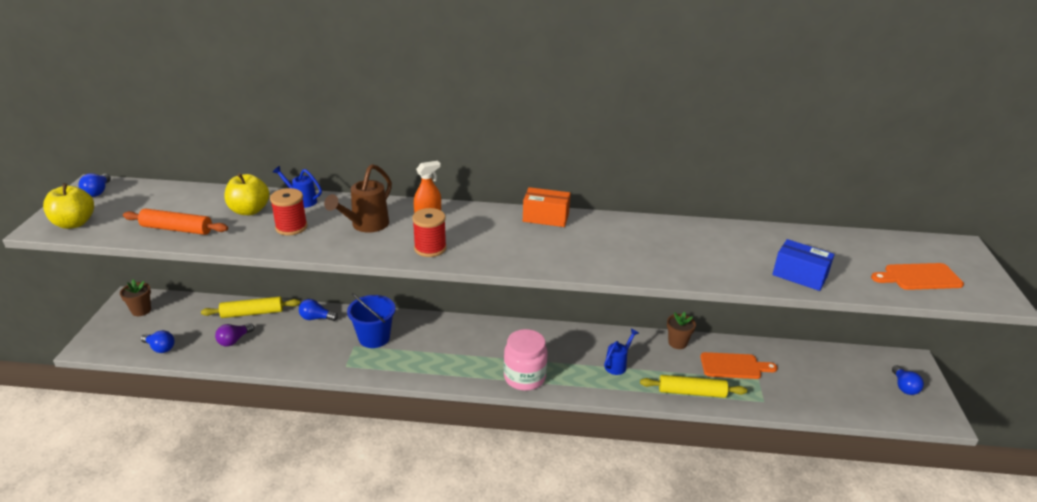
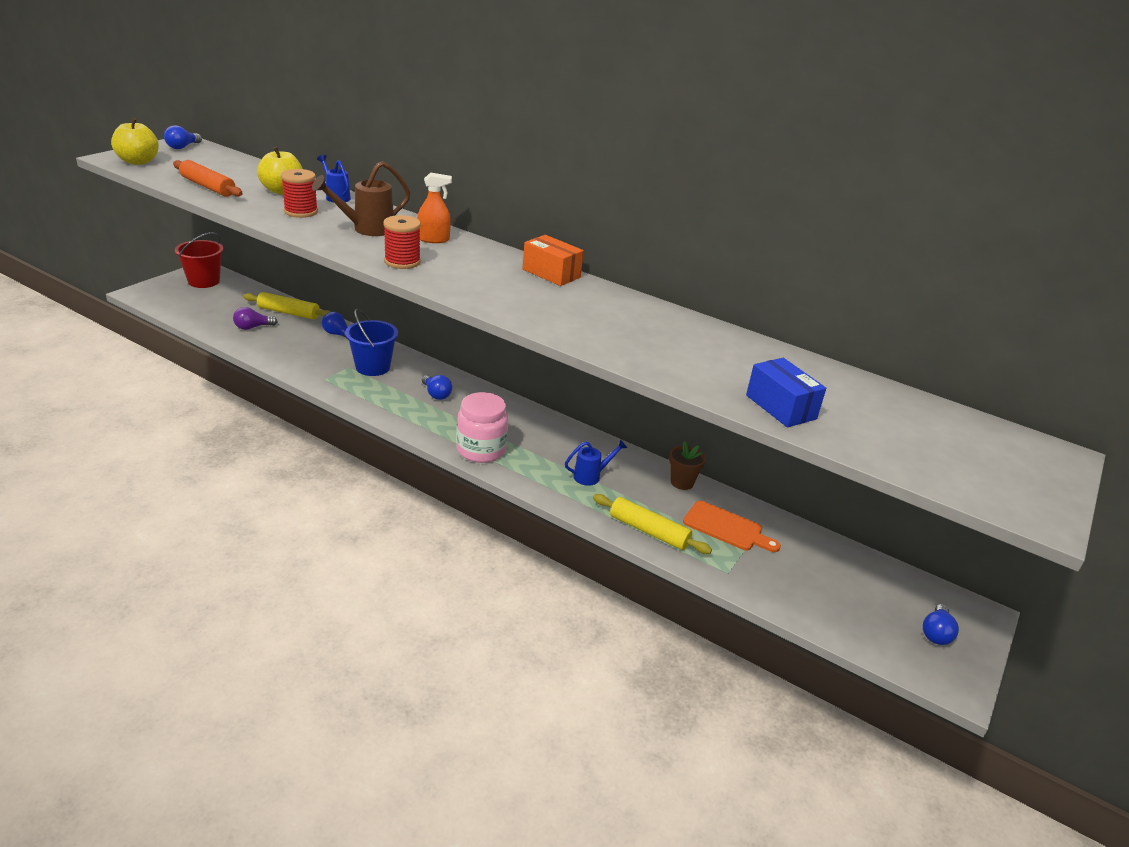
camera: 25 degrees right, 0 degrees up
(141, 310) = (204, 281): brown flower pot -> red bucket
(160, 348) = (190, 312): blue light bulb -> blue light bulb (436, 394)
(919, 277) = (947, 461): orange cutting board -> none

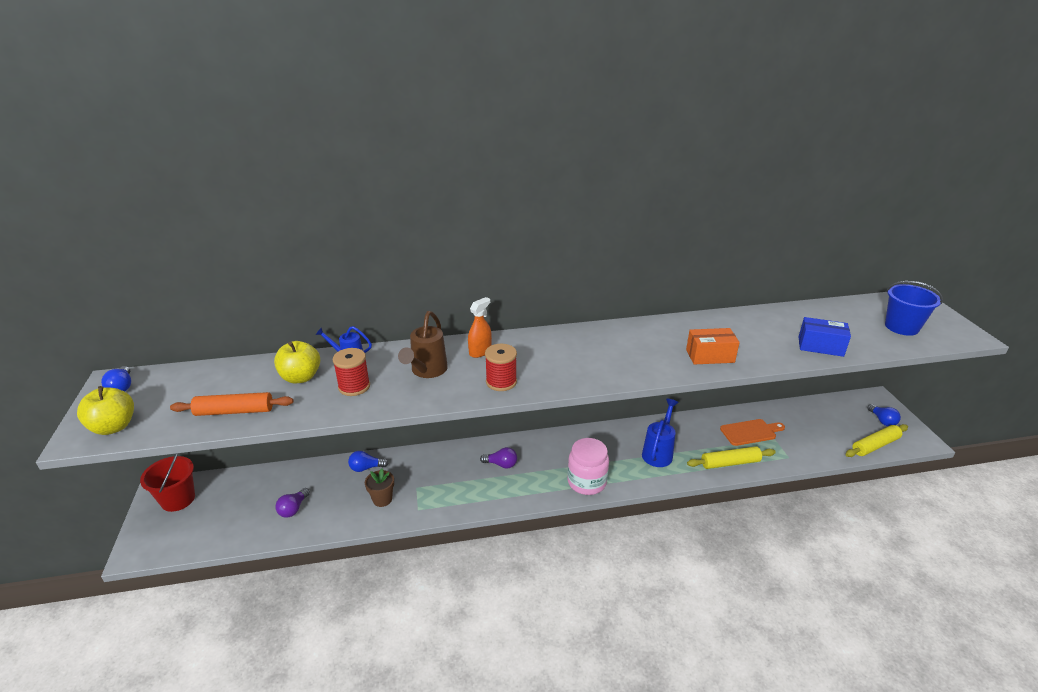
camera: 40 degrees left, 0 degrees up
(288, 313) = (299, 477): yellow rolling pin -> yellow rolling pin (875, 445)
(372, 367) = (431, 475): blue bucket -> blue bucket (901, 327)
(436, 394) = (501, 464): blue light bulb -> purple light bulb
(551, 273) = (585, 333): orange box -> orange box (710, 356)
(591, 476) = (658, 452): blue watering can -> blue watering can, size x1.55
(682, 482) = (696, 421): brown flower pot -> brown flower pot (382, 499)

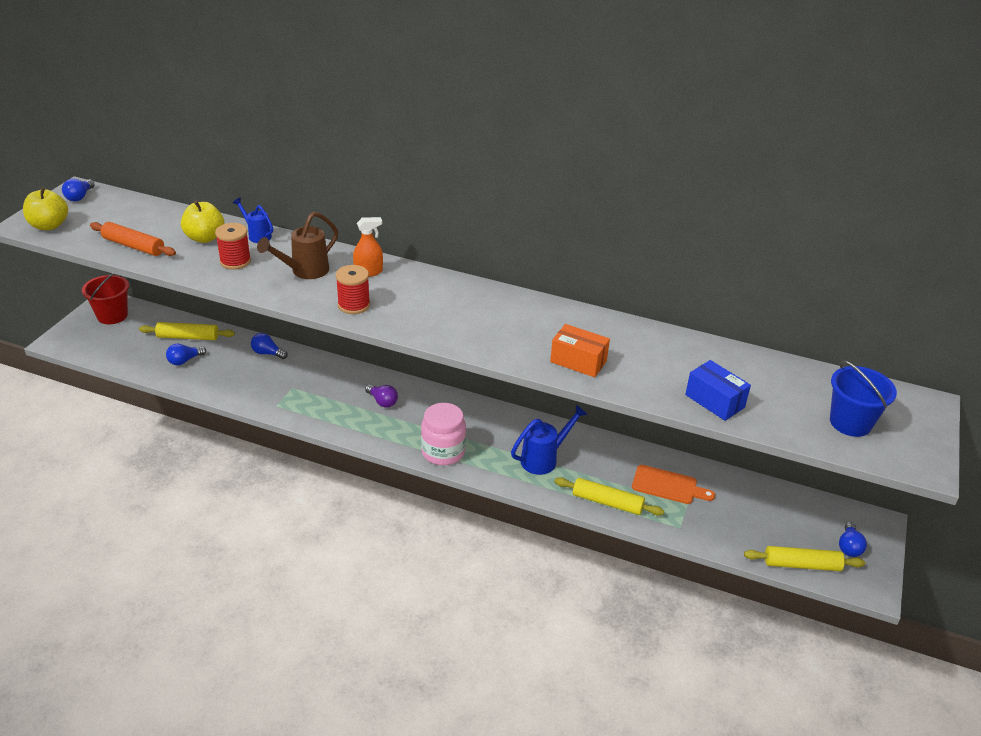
camera: 30 degrees right, 5 degrees up
(277, 486) = (188, 337): none -> yellow rolling pin
(293, 509) = (184, 361): purple light bulb -> blue light bulb
(382, 499) = (256, 384): brown flower pot -> none

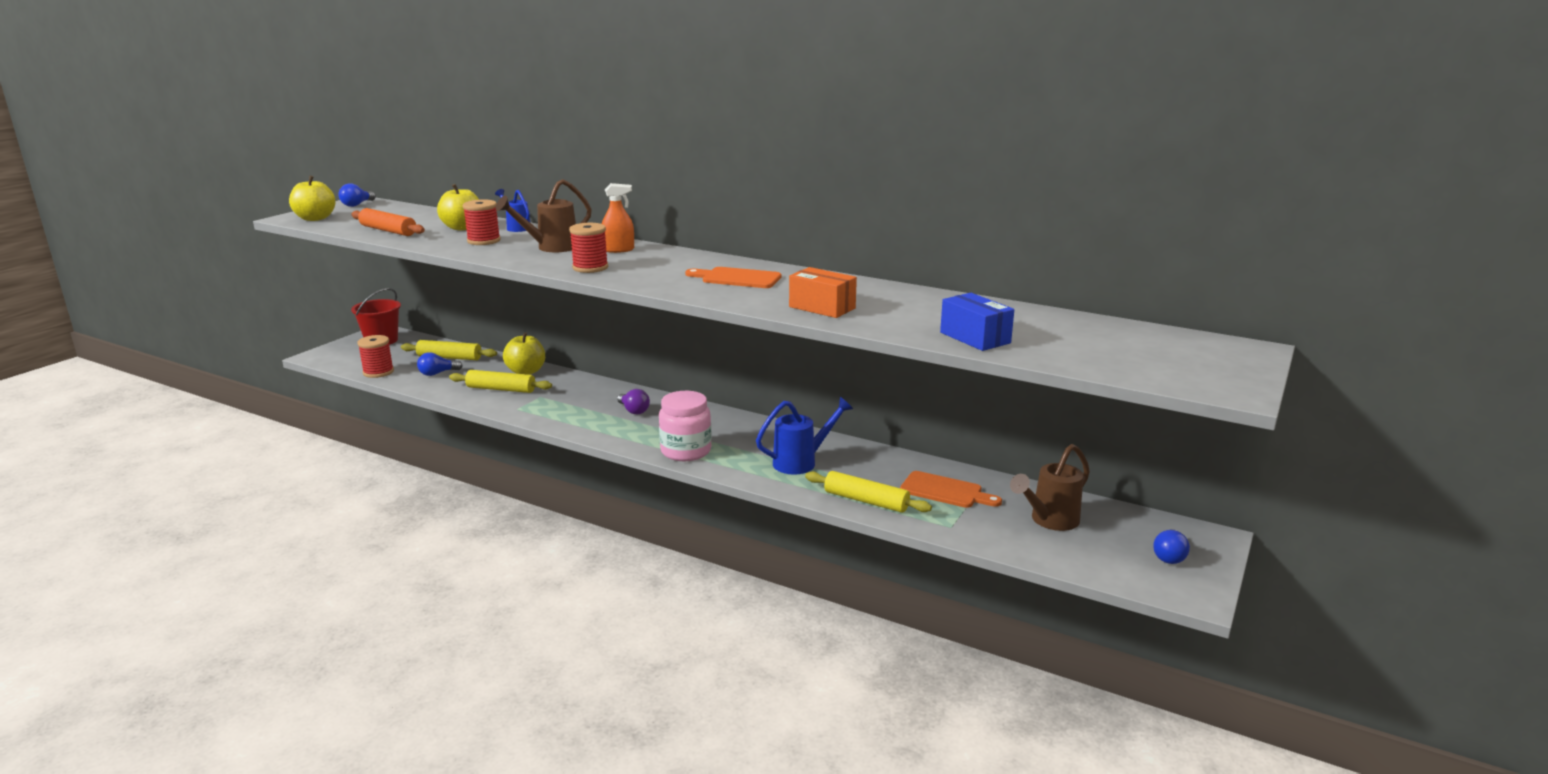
camera: 10 degrees right, 15 degrees down
(127, 362) = (378, 372): none -> red spool
(267, 353) = (526, 371): blue light bulb -> yellow apple
(491, 317) = (737, 278): none -> orange cutting board
(754, 515) = (1049, 521): none -> brown watering can
(802, 565) = (1102, 568): yellow rolling pin -> yellow rolling pin (501, 389)
(850, 422) = (1143, 358): blue bucket -> none

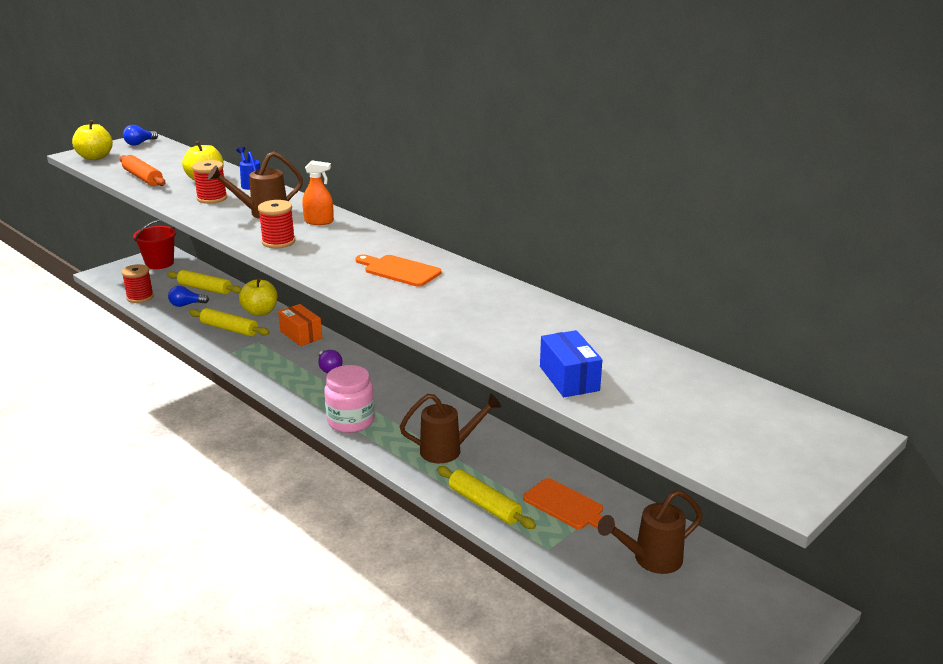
camera: 15 degrees right, 5 degrees up
(801, 462) = (448, 450): blue watering can -> brown watering can
(822, 307) = (450, 318): orange box -> orange box (301, 335)
(1169, 556) = (751, 625): blue light bulb -> none

